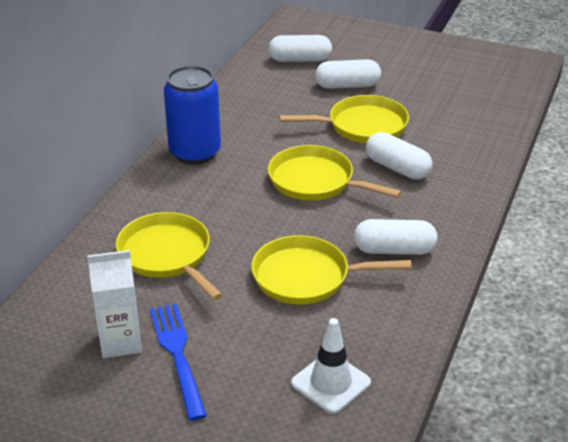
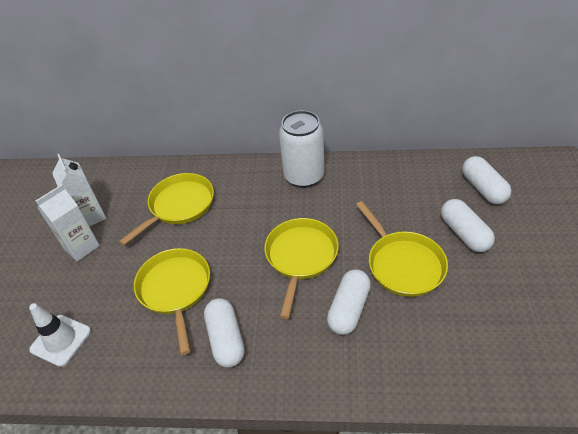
camera: 75 degrees right, 10 degrees up
(177, 355) = (81, 247): blue fork -> white carton
(195, 152) = (304, 176): blue can -> white can

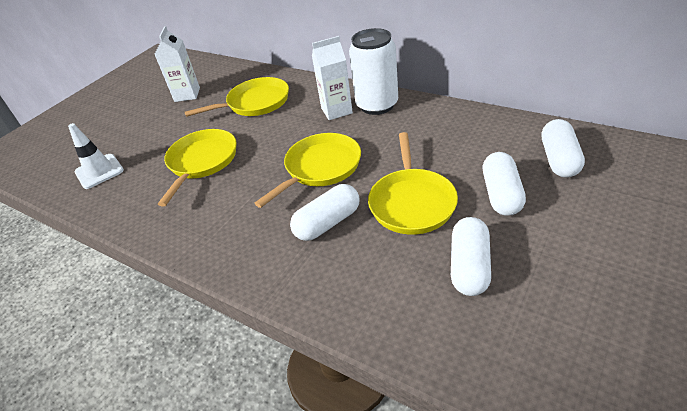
camera: 30 degrees right, 5 degrees down
(81, 247) = (164, 113): white carton -> white carton (336, 111)
(226, 339) = (207, 210): white capsule -> white capsule (469, 266)

